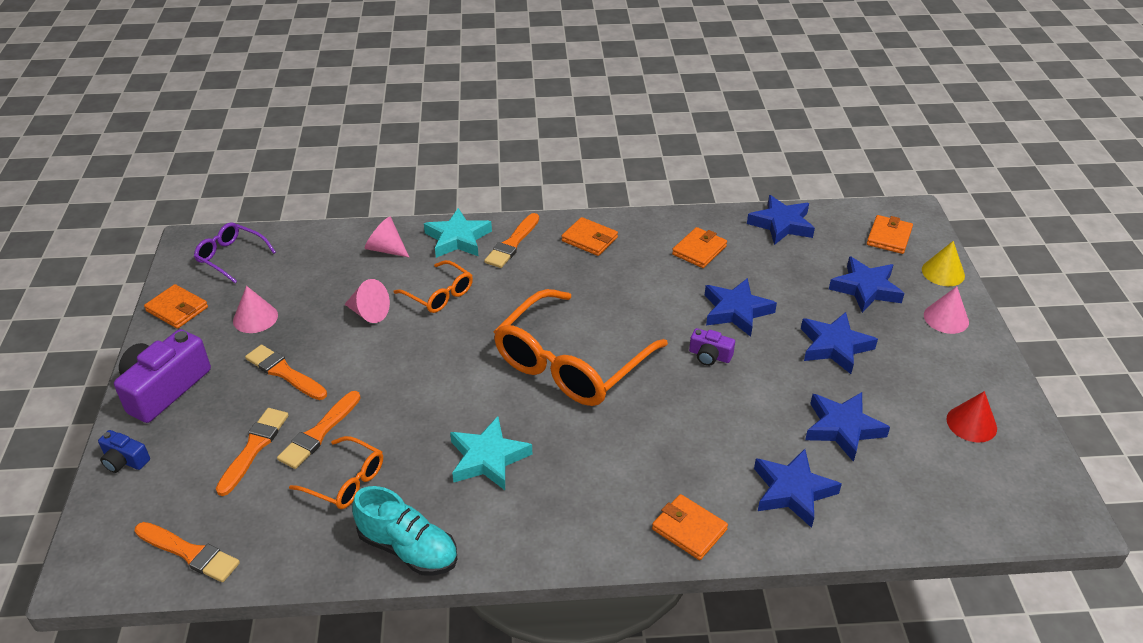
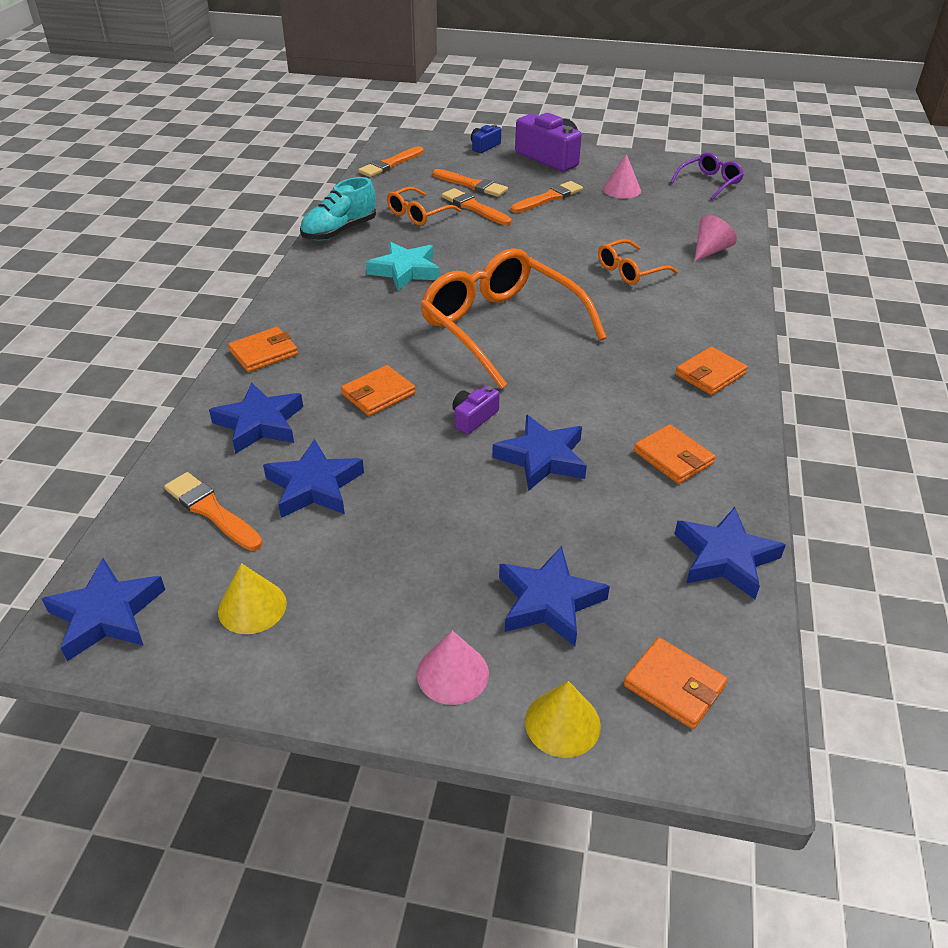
camera: 105 degrees right, 0 degrees up
(177, 309) = (642, 162): orange wallet -> orange wallet (378, 394)
(369, 313) = (613, 235): pink cone -> none
(458, 239) = (722, 290): turquoise star -> none
(512, 243) = (709, 321): orange brush -> orange brush (211, 511)
(834, 346) = (445, 525): blue star -> blue star (107, 615)
(971, 423) = (252, 607): red cone -> yellow cone

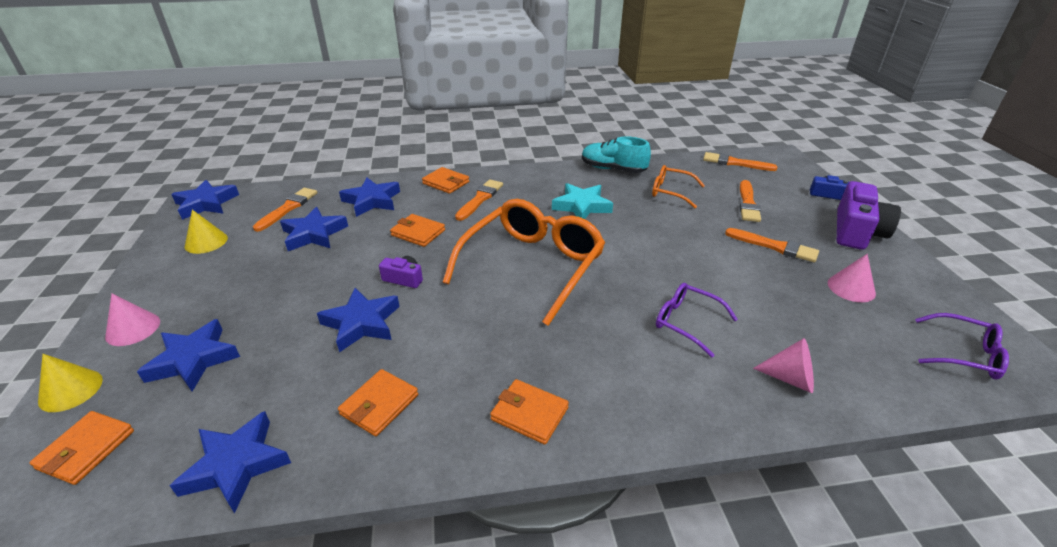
camera: 70 degrees right, 5 degrees down
(474, 207) = (710, 213): orange brush -> orange brush (480, 199)
(630, 271) = (686, 322): orange glasses -> purple glasses

